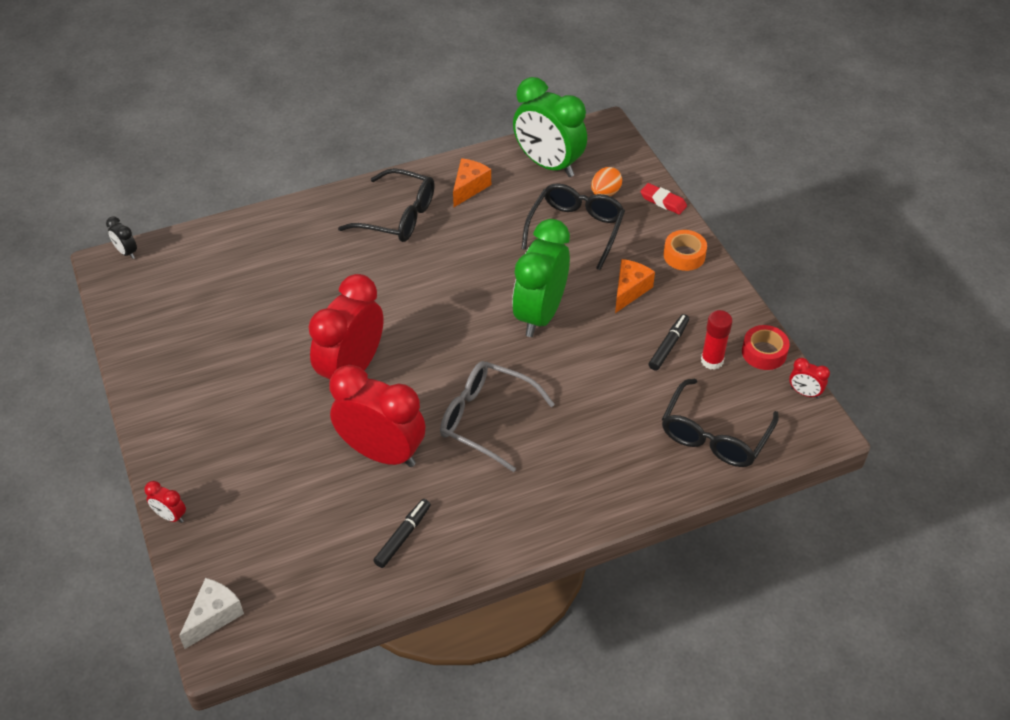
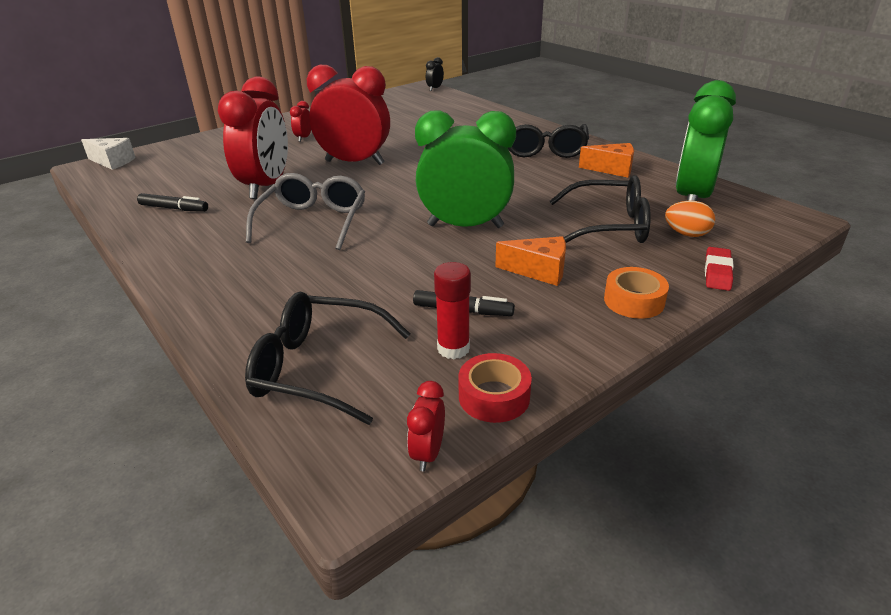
camera: 75 degrees right, 15 degrees down
(170, 516) = (204, 136): red clock -> red clock (303, 138)

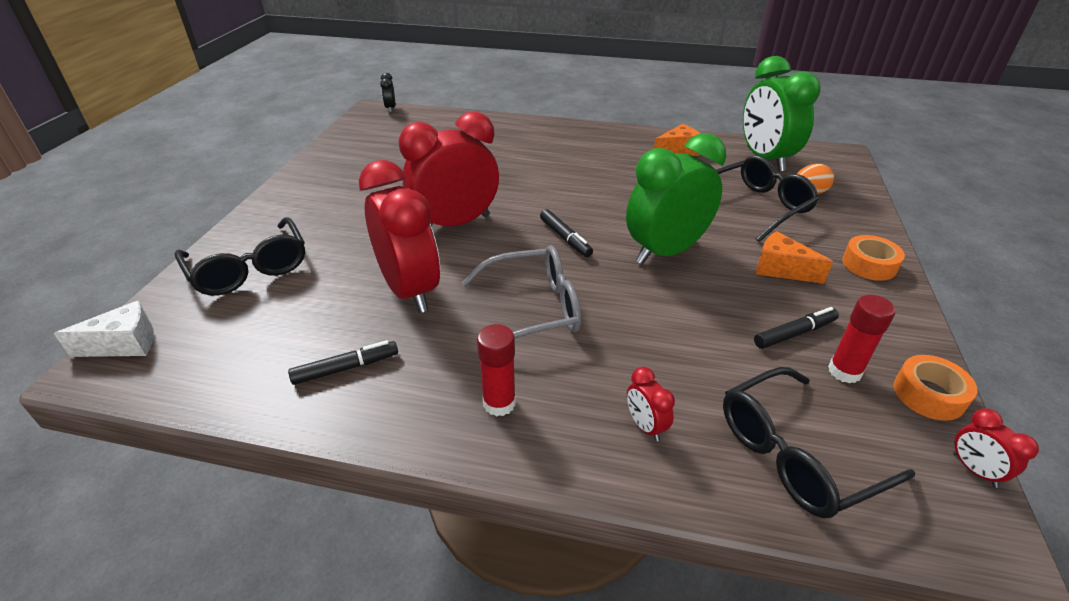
camera: 40 degrees left, 5 degrees up
(210, 256) = (499, 403): none -> red glue stick
(303, 138) = (346, 213): red clock -> red clock (645, 426)
(313, 222) = (532, 309): grey glasses -> grey glasses turned 105 degrees clockwise
(408, 193) = (565, 238): none -> black marker
(494, 396) = (928, 394): red tape -> orange tape
(539, 271) = (781, 269): orange cheese -> orange cheese turned 120 degrees counterclockwise
(544, 149) = (599, 149): black glasses -> black glasses (249, 268)
(717, 272) = (871, 217): red eraser -> none

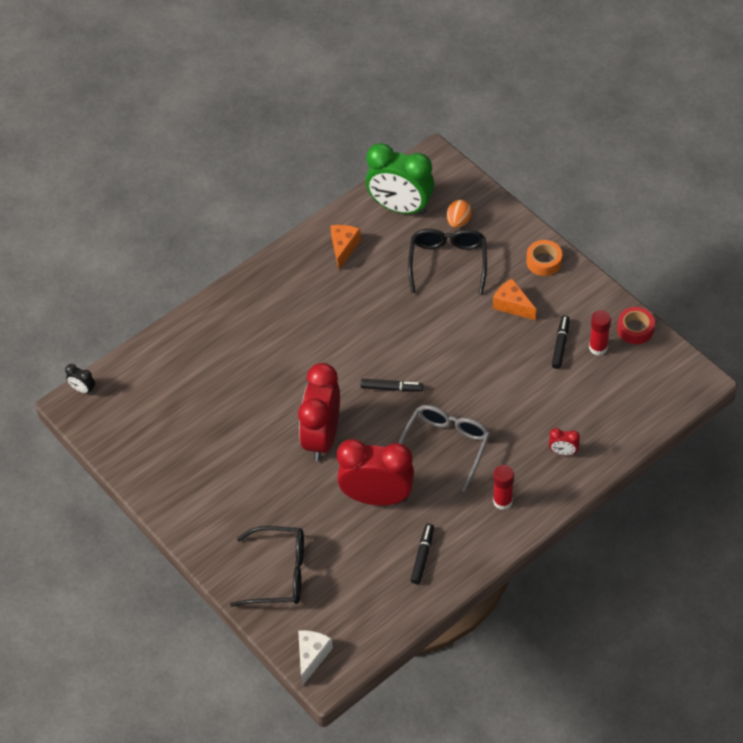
camera: 50 degrees left, 15 degrees up
(666, 252) = (450, 347): green clock -> none
(781, 269) = (512, 305): orange cheese -> orange cheese turned 60 degrees clockwise
(797, 454) = (621, 408): black glasses -> none
(928, 394) = (635, 329): orange tape -> red tape
(974, 470) = (676, 354): red clock -> none

